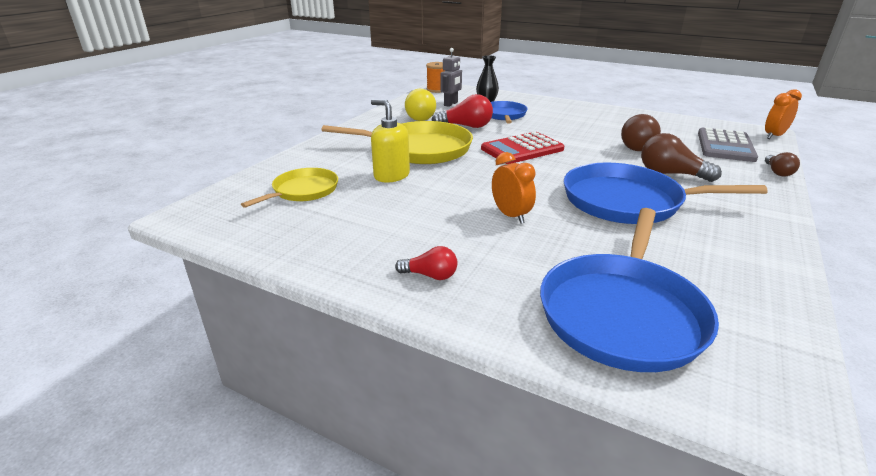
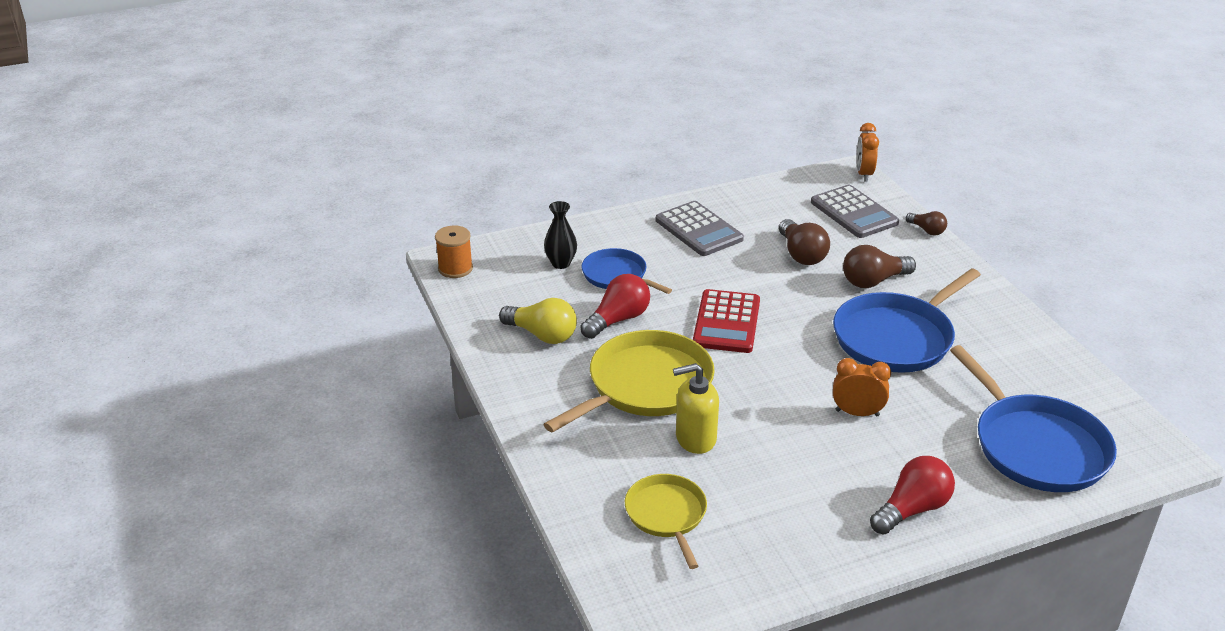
camera: 50 degrees left, 5 degrees up
(430, 275) = (912, 509): red light bulb -> red light bulb, size x1.69
(451, 104) = (527, 288): grey robot -> none
(591, 118) = (698, 230): none -> grey calculator

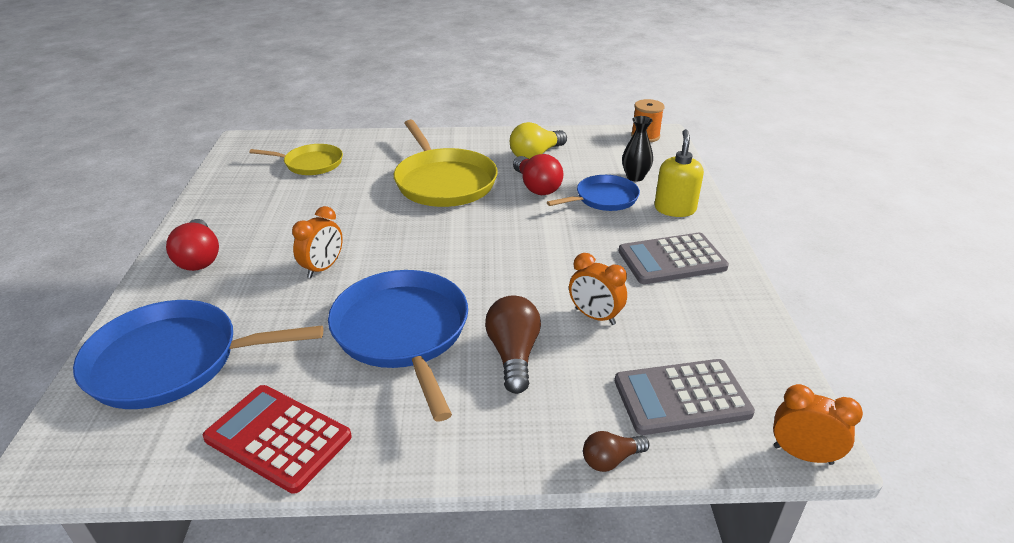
camera: 110 degrees right, 0 degrees up
(695, 438) = (368, 188): yellow soap dispenser -> yellow soap dispenser (675, 209)
(726, 322) = (499, 236): red calculator -> red calculator (278, 437)
(801, 254) = (595, 316): brown light bulb -> orange clock

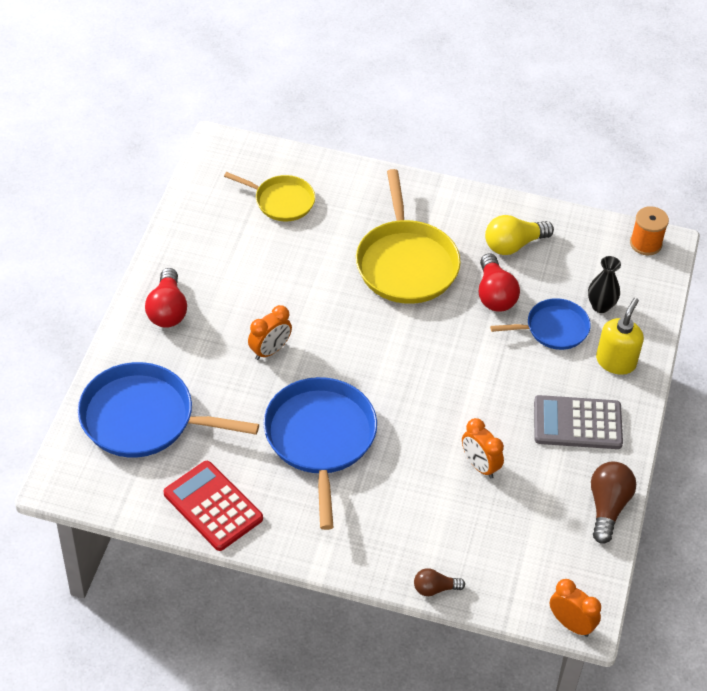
camera: 15 degrees right, 15 degrees up
(513, 355) = (399, 484): brown light bulb -> brown light bulb (607, 507)
(681, 397) = (510, 556): grey calculator -> none

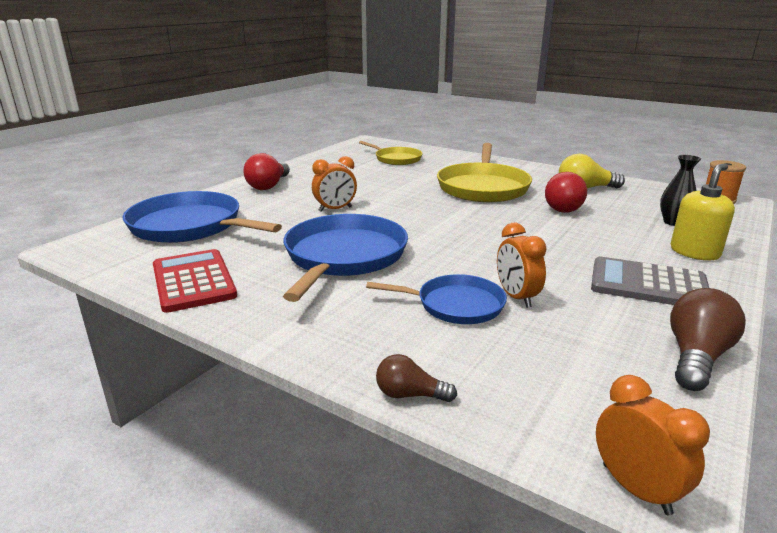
camera: 20 degrees right, 25 degrees down
(553, 328) = (621, 228): blue pan -> blue pan (455, 305)

